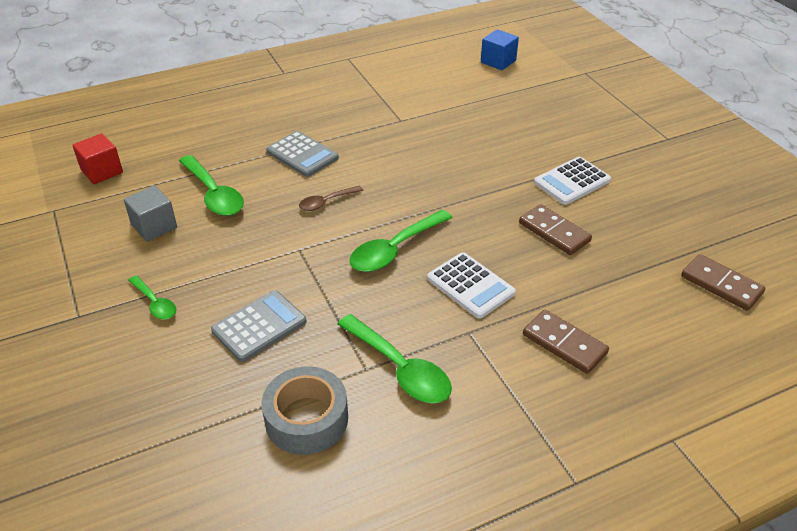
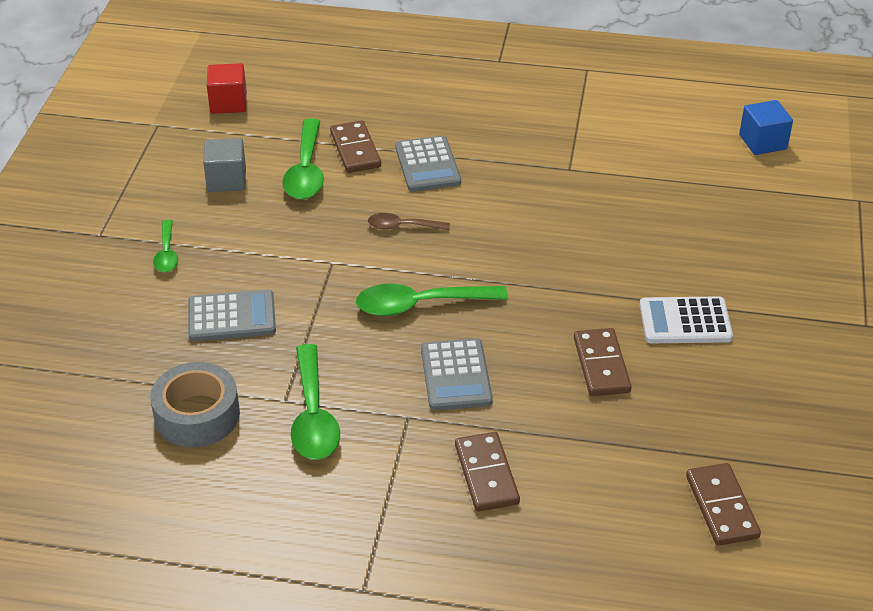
camera: 35 degrees right, 0 degrees up
(238, 165) = (355, 150): none -> brown domino
(470, 286) = (456, 375): white calculator -> grey calculator

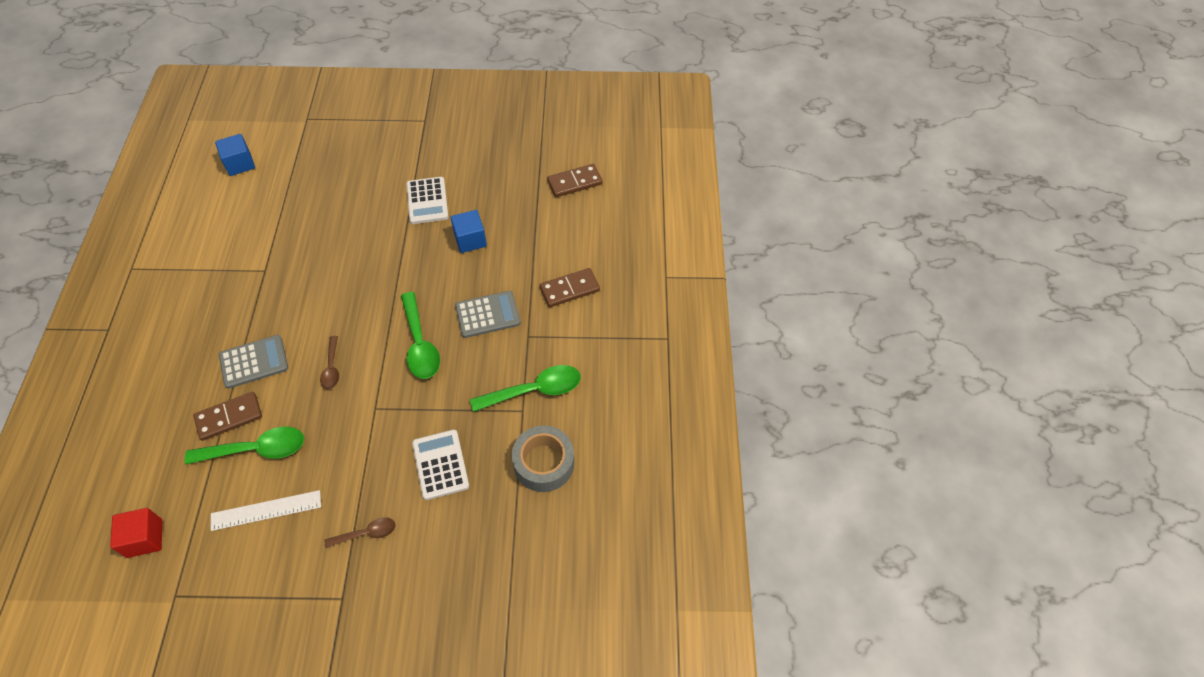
camera: 100 degrees left, 15 degrees up
(166, 253) = (366, 533): green spoon -> brown spoon
(226, 180) = (266, 510): grey cube -> white ruler
(231, 317) = (440, 465): grey calculator -> white calculator
(601, 365) = (470, 240): brown domino -> blue cube

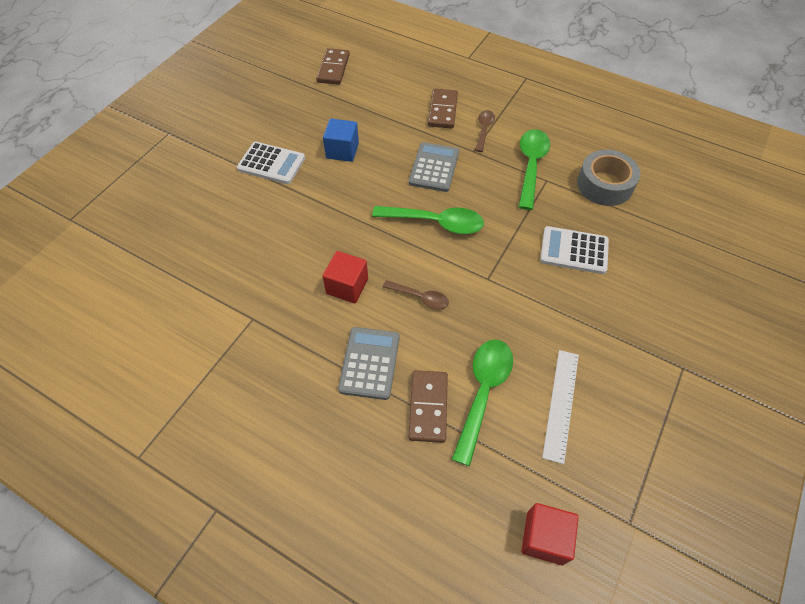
camera: 60 degrees left, 0 degrees up
(240, 164) = (75, 298): blue cube -> none
(321, 314) = (347, 286): none -> red cube
(366, 533) = (622, 327): brown spoon -> brown spoon (484, 130)

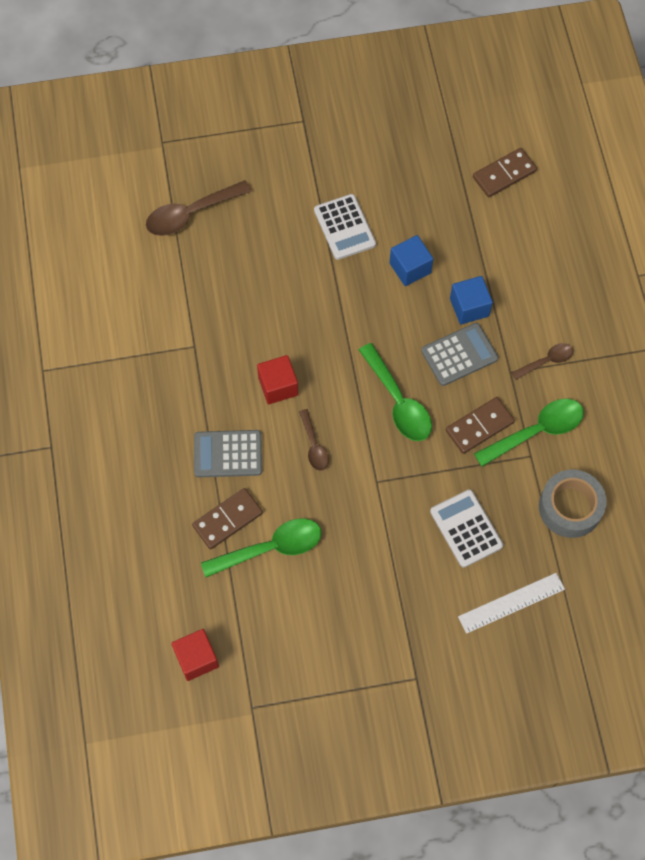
camera: 50 degrees right, 10 degrees up
(147, 242) = (191, 214): none -> brown spoon
(369, 363) = (228, 454): grey calculator -> grey calculator turned 150 degrees counterclockwise
(405, 141) = (469, 307): none -> blue cube
(442, 110) = (538, 308): brown domino -> brown domino (479, 426)
(561, 404) = (307, 608): white ruler -> white ruler (511, 603)

